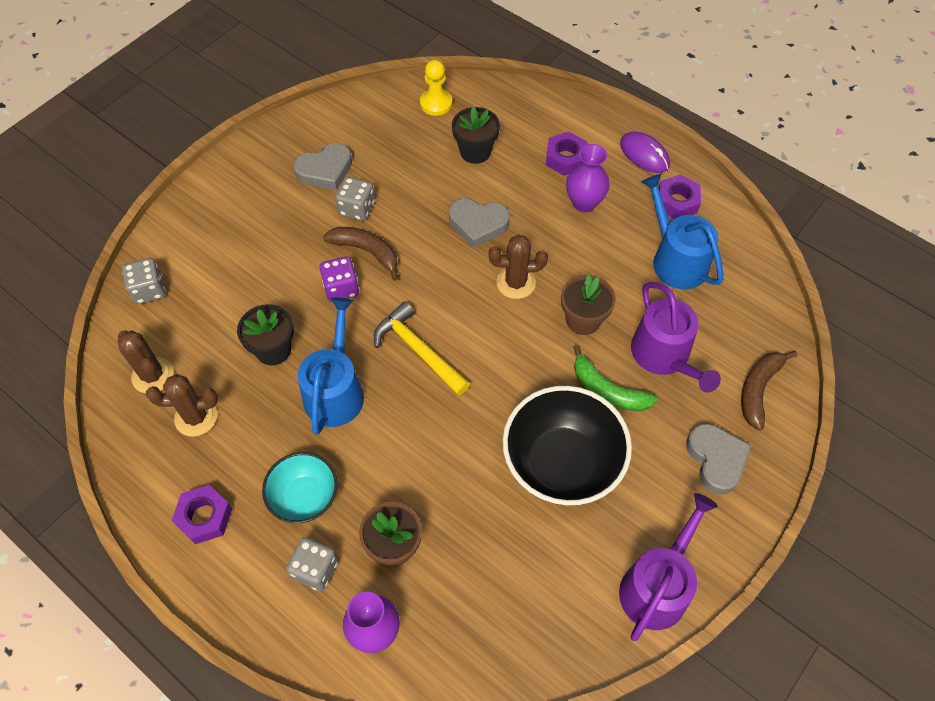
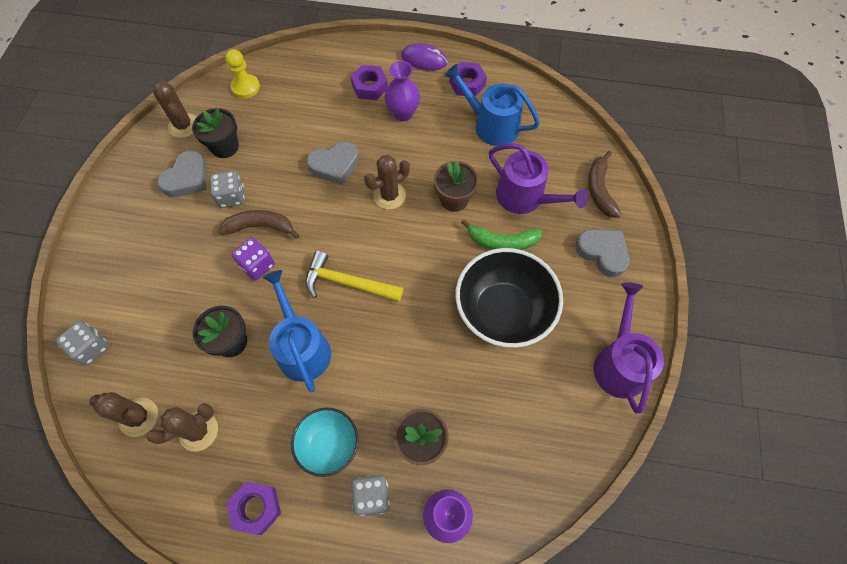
camera: 30 degrees left, 5 degrees up
(352, 116) = (183, 125): none -> brown cactus
(475, 151) = (299, 111): black flower pot -> black flower pot (225, 147)

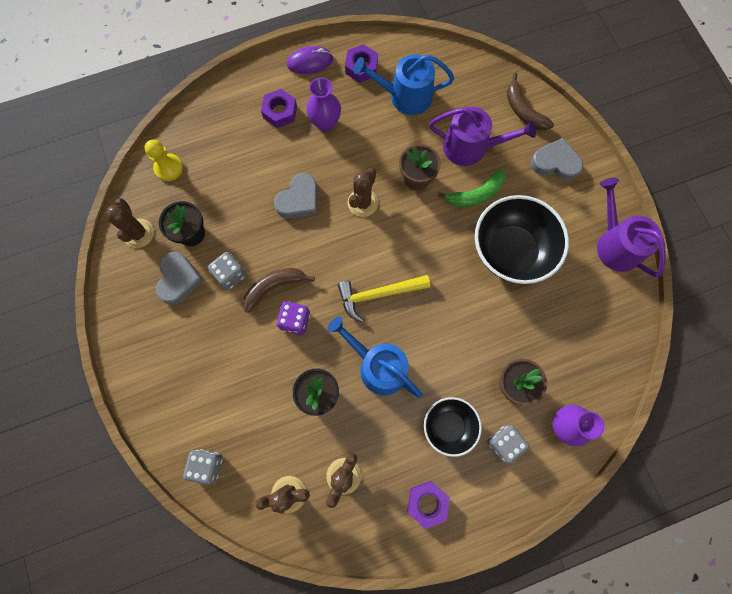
camera: 30 degrees left, 10 degrees up
(183, 125) = (138, 233): brown cactus -> brown cactus turned 45 degrees clockwise
(329, 445) = (448, 426): turquoise bowl -> black bowl

